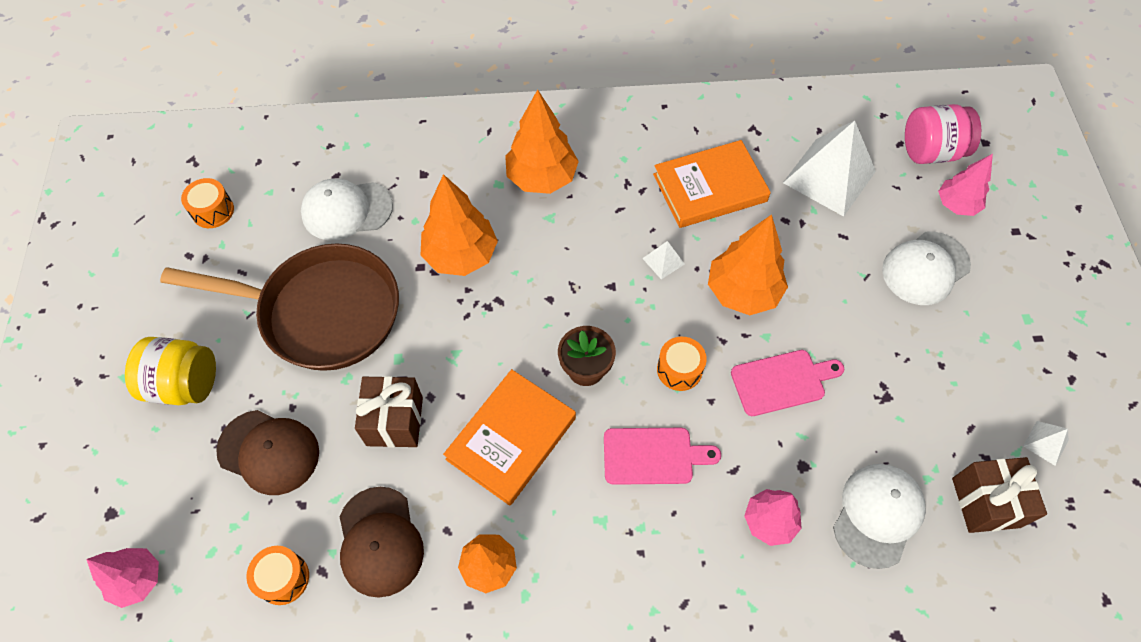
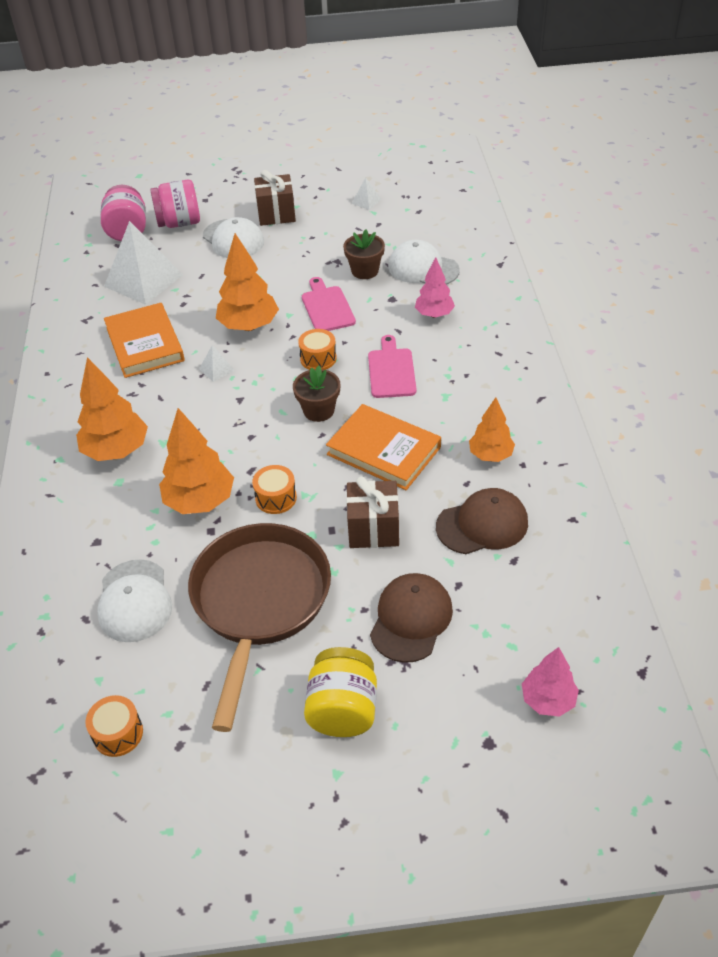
camera: 90 degrees left, 15 degrees down
(283, 578) = (525, 586): orange drum -> orange drum (276, 498)
(866, 433) = (365, 271): none -> brown flower pot
(956, 205) = (179, 223): pink tree -> pink jar
(986, 502) = (409, 226): brown gift -> brown gift (276, 214)

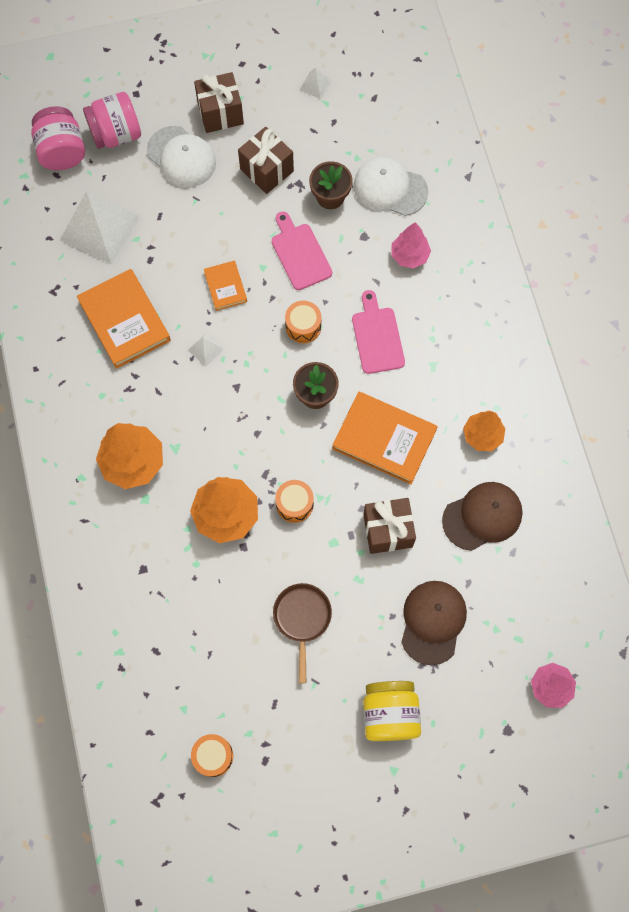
camera: 10 degrees left, 25 degrees up
(134, 601) = (194, 628): white cap -> none
(249, 326) = (225, 287): orange tree -> orange book
(259, 603) = (302, 619): brown pan -> brown pan, size x0.48
(309, 251) = (266, 170): none -> brown gift

